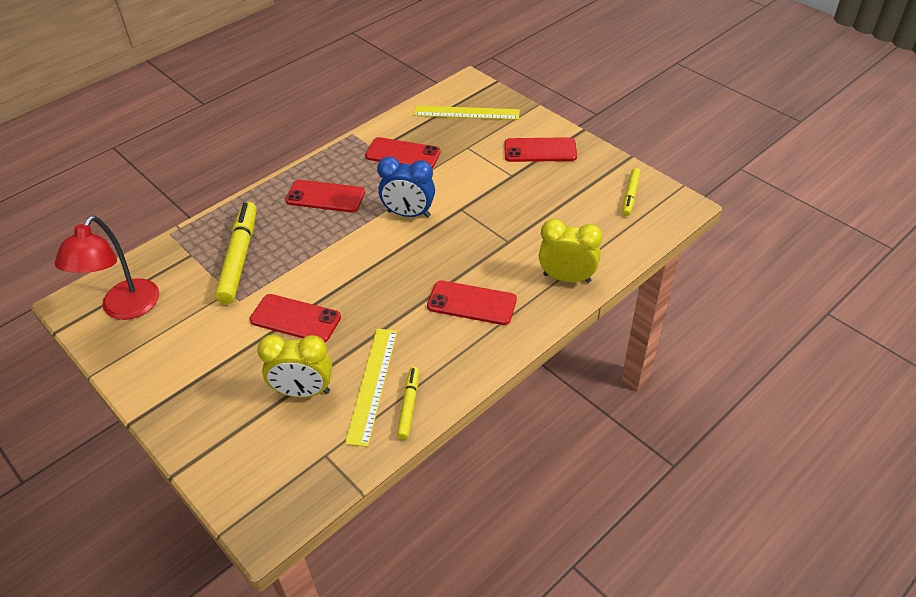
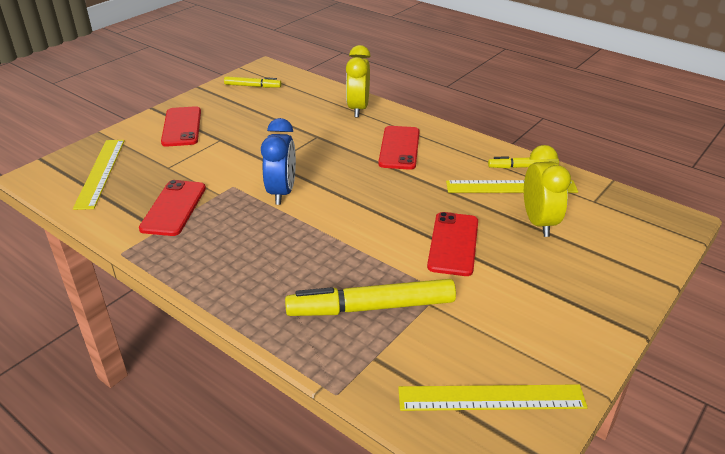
camera: 100 degrees left, 10 degrees down
(125, 309) = (491, 398): red lamp -> yellow ruler
(325, 197) = (252, 255): red phone -> none

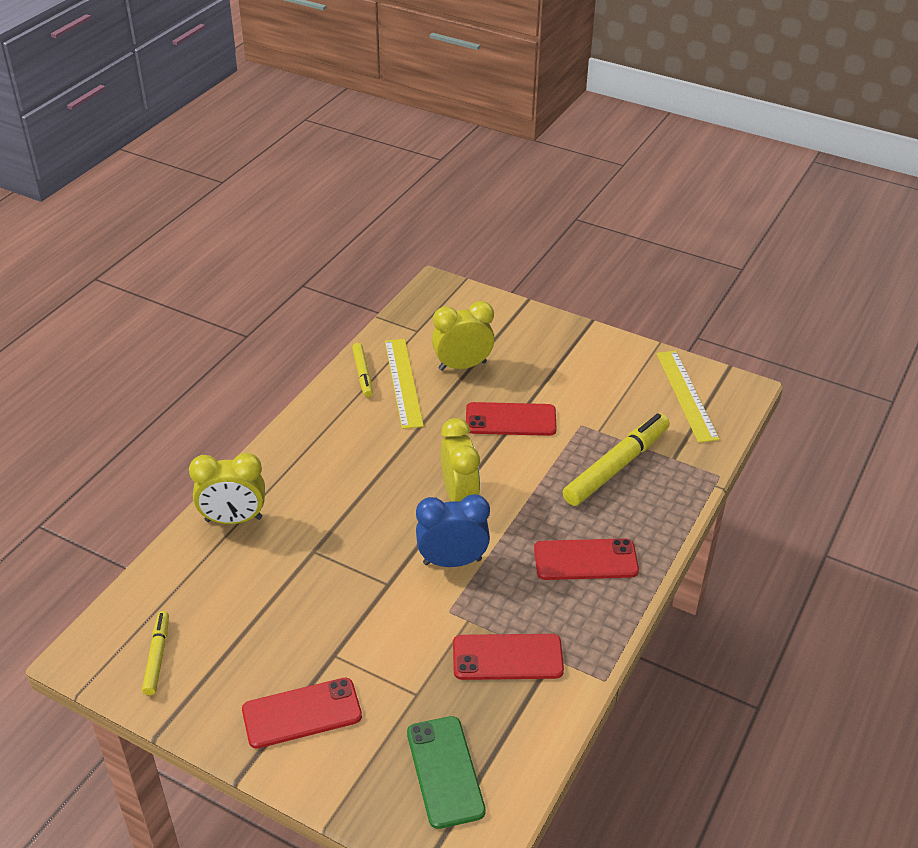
camera: 100 degrees left, 5 degrees up
(100, 172) = (445, 771): yellow ruler -> green phone
(354, 203) = (459, 496): none -> yellow clock
(371, 307) = (616, 466): yellow marker -> yellow marker turned 120 degrees counterclockwise
(399, 148) = (334, 470): red phone -> red phone (585, 560)

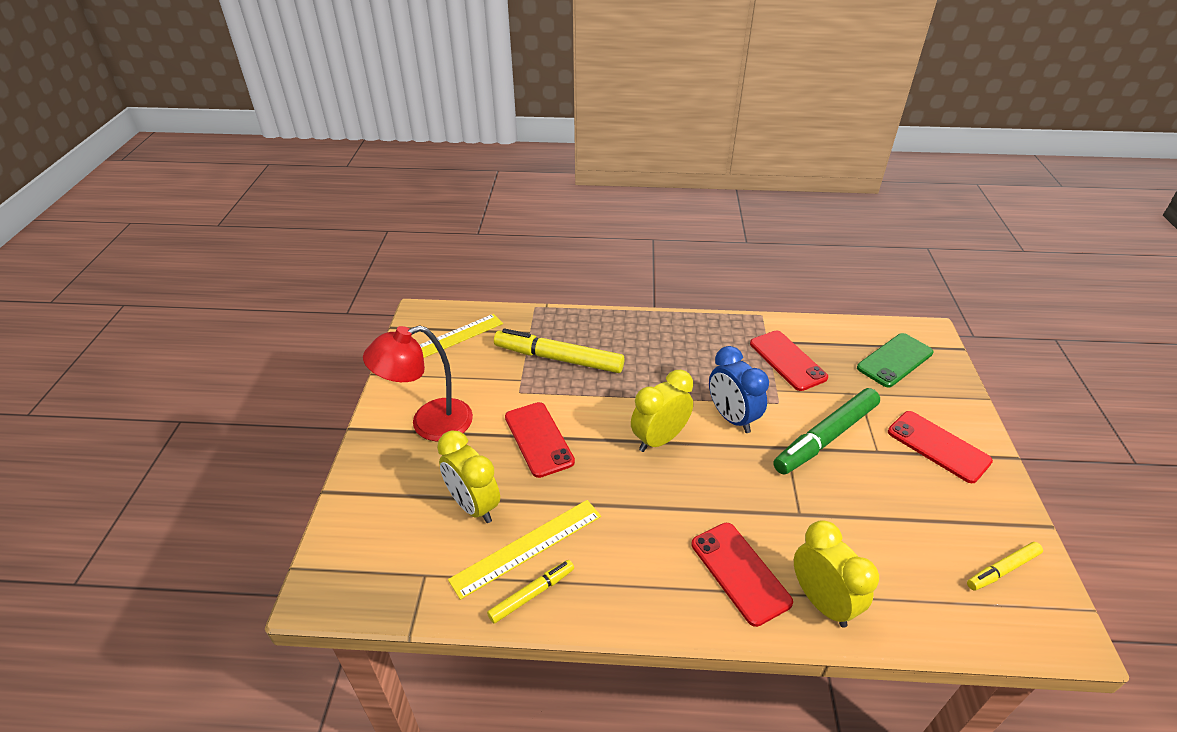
camera: 115 degrees left, 0 degrees up
(379, 622) = (825, 437): none -> green marker
(570, 362) = (429, 424): none -> red lamp
(585, 560) = (670, 349): red phone -> red phone (740, 572)

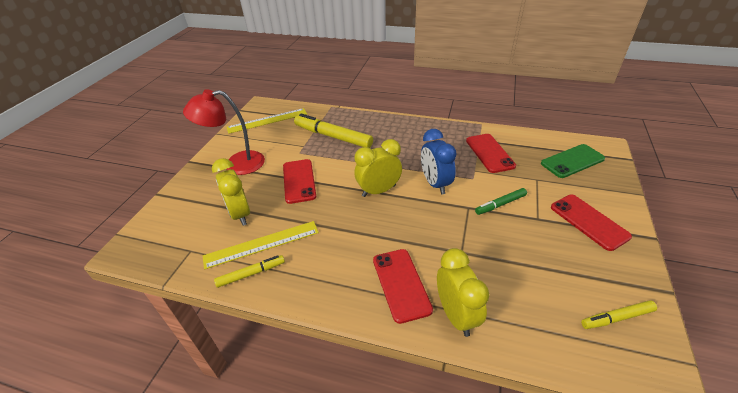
camera: 15 degrees right, 0 degrees up
(825, 437) = (500, 204): green marker -> green marker, size x0.54

